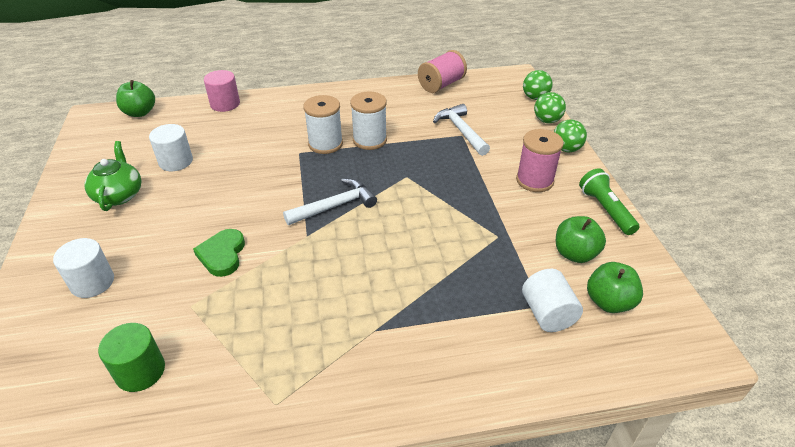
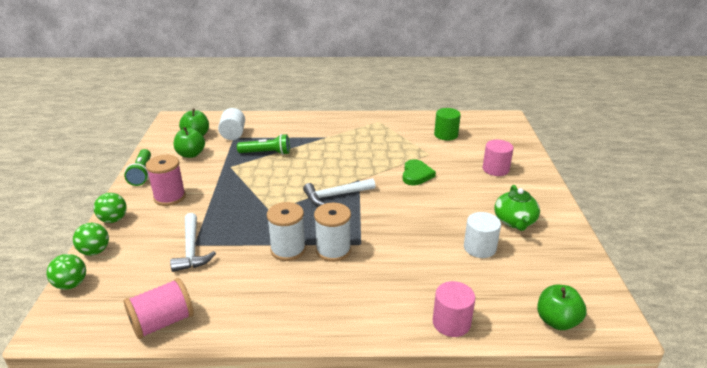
camera: 170 degrees left, 10 degrees down
(92, 282) = (495, 169): white cylinder -> pink cylinder
(462, 272) = (266, 153): none -> green flashlight

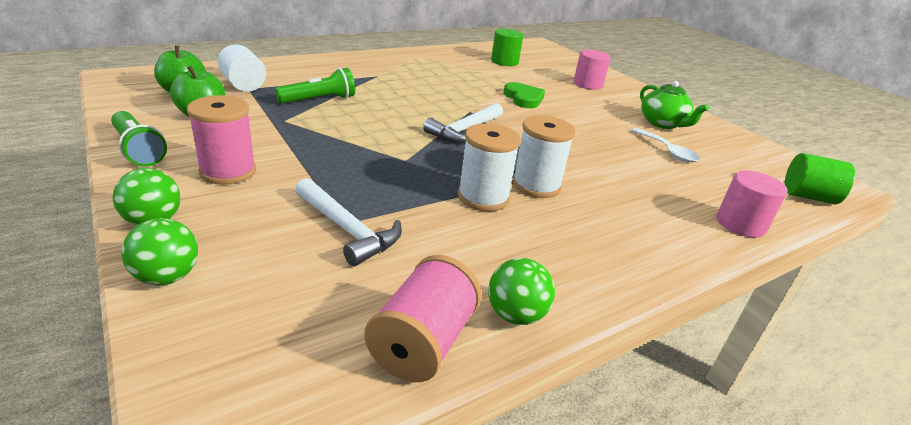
camera: 35 degrees left, 0 degrees up
(71, 284) = (173, 344): green ball -> green ball (515, 315)
(479, 248) = (667, 151): white cylinder -> white spoon
(557, 321) = (808, 196): green apple -> green cylinder

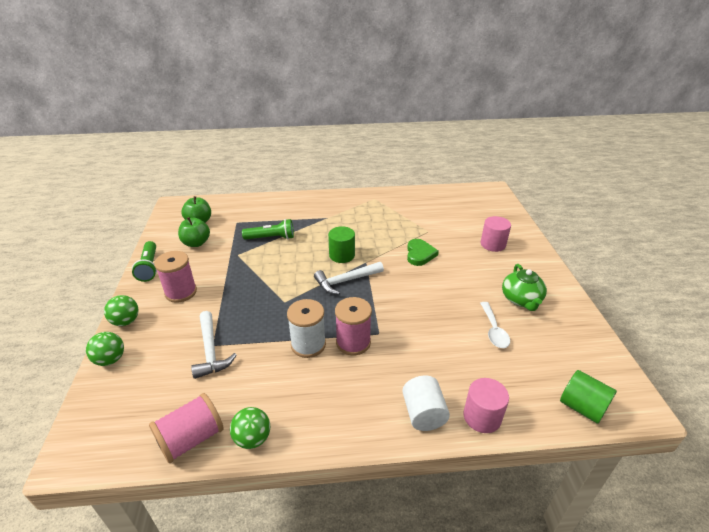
camera: 30 degrees right, 5 degrees up
(244, 85) = (235, 219): white cylinder -> white cylinder (423, 414)
(504, 61) = (440, 210): green cylinder -> green cylinder (342, 255)
(536, 185) = (353, 342): white spool -> pink spool

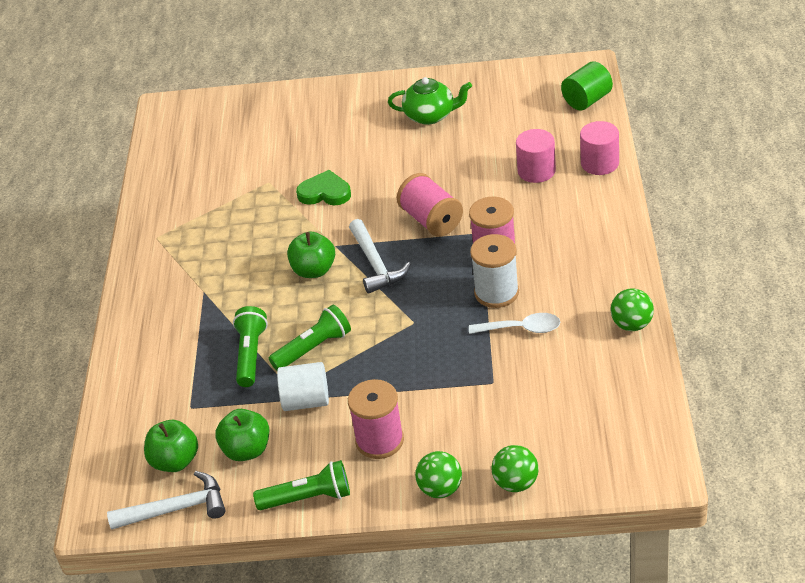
camera: 80 degrees left, 5 degrees up
(191, 439) = (634, 374): pink spool -> pink spool (431, 220)
(211, 351) = (503, 382): white hammer -> white hammer (176, 508)
(270, 260) = (313, 348): none -> green flashlight
(342, 255) = (314, 270): green cylinder -> green apple
(423, 414) = (597, 202): white cylinder -> white cylinder (306, 401)
(493, 244) = (314, 124): pink cylinder -> pink cylinder (536, 171)
(494, 330) = (481, 142): white spoon -> white spoon (521, 329)

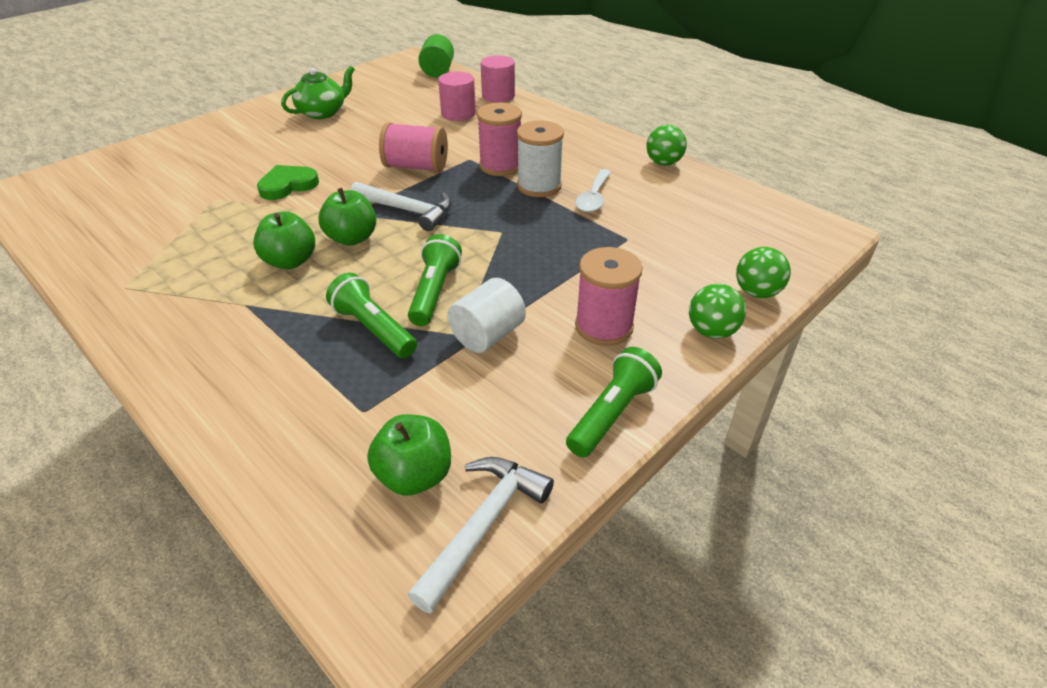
camera: 50 degrees left, 0 degrees up
(247, 450) = (486, 412): green apple -> green apple (290, 261)
(521, 329) = (593, 198): white spoon -> white spoon turned 150 degrees clockwise

